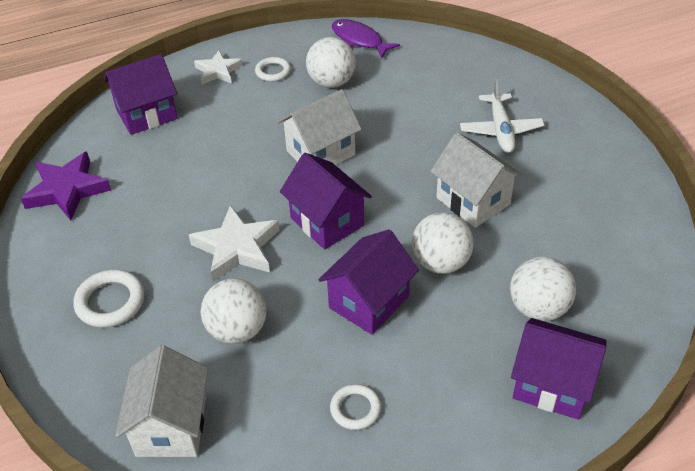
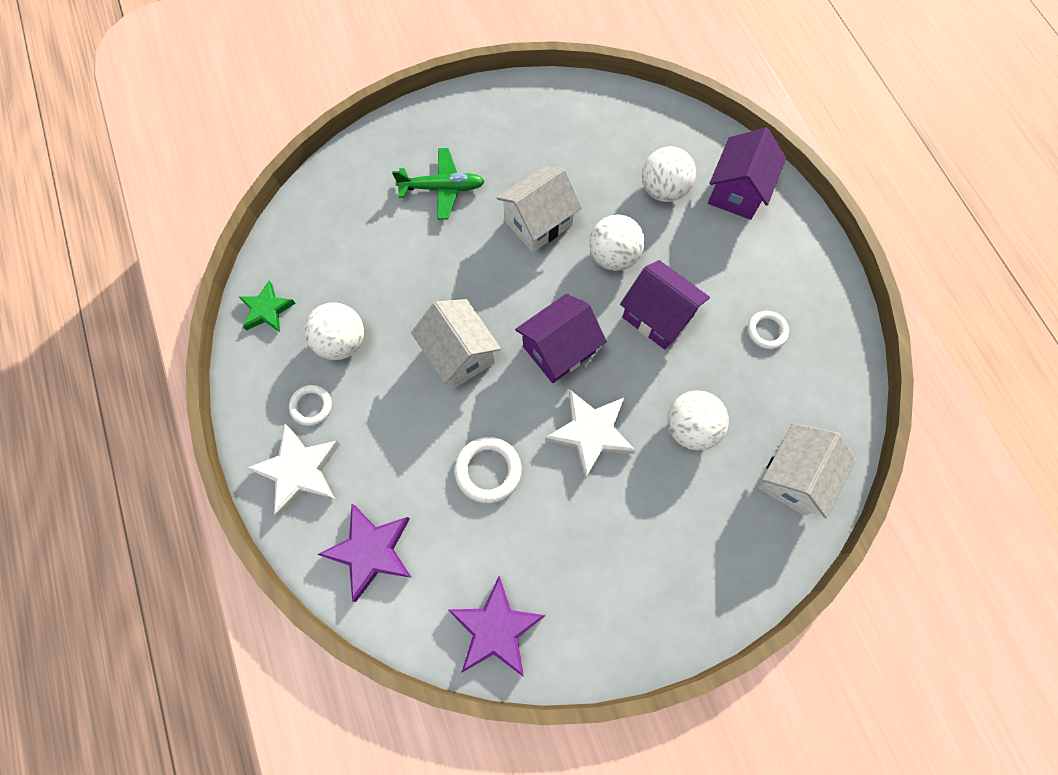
camera: 90 degrees left, 25 degrees up
(110, 302) = (659, 551): white ring -> white ring (488, 470)
(146, 114) = (371, 551): purple house -> purple star
(171, 426) = (793, 477): white house -> white house turned 60 degrees counterclockwise
(218, 71) = (299, 471): white star -> white star, size x1.54
(359, 40) = (267, 310): purple fish -> green star
(500, 130) = (442, 188): white plane -> green plane

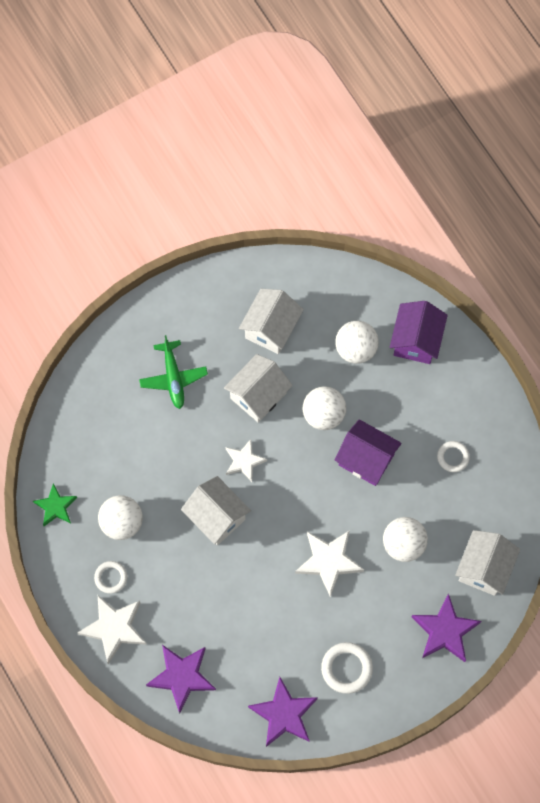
camera: 10 degrees left, 0 degrees up
(442, 188) = (173, 378): green plane -> green plane turned 90 degrees clockwise
(488, 470) = (256, 603): white ring -> white ring (346, 668)
(507, 294) = (244, 461): none -> white star
(559, 349) = (293, 500): purple house -> none
(567, 153) = (271, 328): none -> white house
(731, 551) = (445, 631): none -> purple star

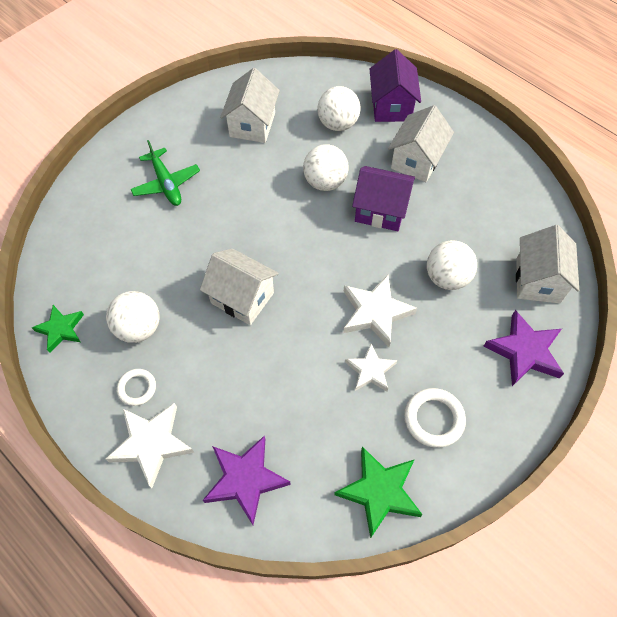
camera: 15 degrees left, 10 degrees down
(244, 461) = (257, 240): white star -> white star (370, 370)
(258, 395) = (255, 180): white house -> white house (416, 161)
(284, 714) = (379, 491): purple star -> green star
(453, 457) = (464, 190): white ring -> none

